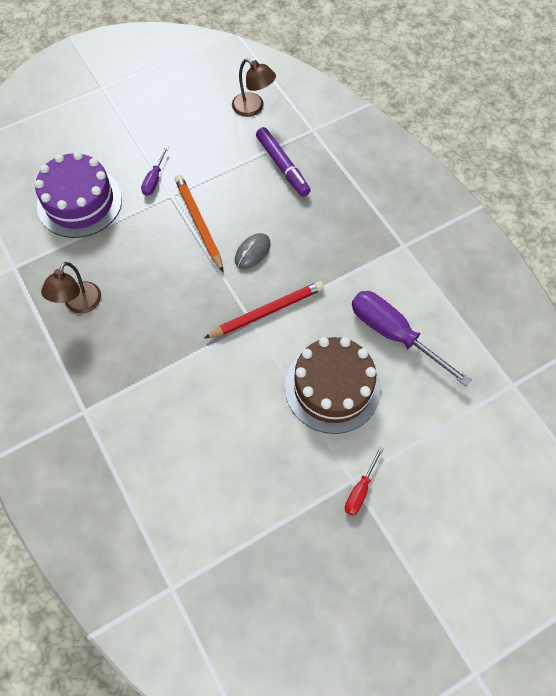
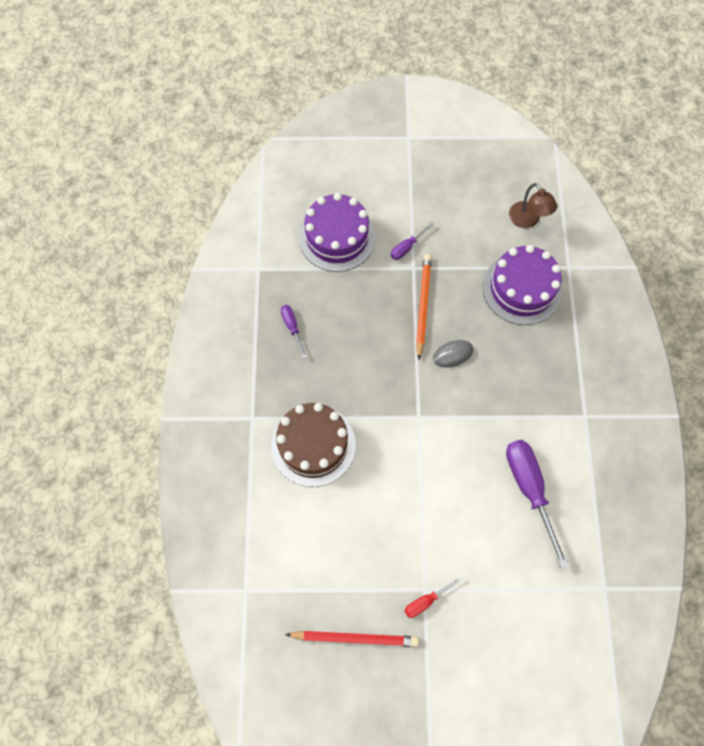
camera: 30 degrees right, 5 degrees up
(79, 304) = (292, 327): brown lamp -> purple screwdriver
(267, 311) = (436, 412): red pencil -> red pencil (355, 638)
(282, 166) = (522, 288): purple marker -> purple cake
(332, 387) = (452, 506): brown cake -> brown cake (313, 445)

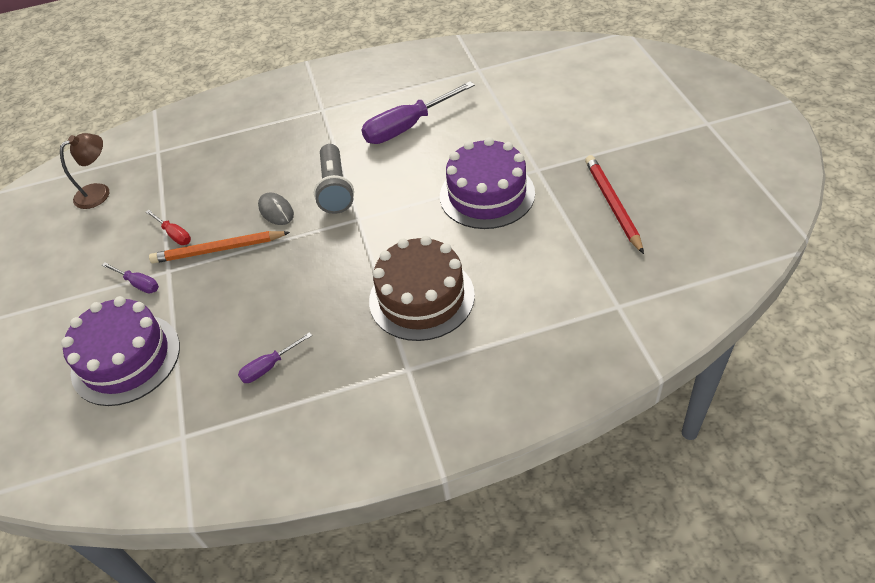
camera: 100 degrees left, 20 degrees down
(426, 601) = (548, 166): red screwdriver -> red screwdriver (174, 234)
(463, 406) = (335, 189): none -> grey flashlight
(522, 288) = (187, 178): purple cake -> purple cake (487, 194)

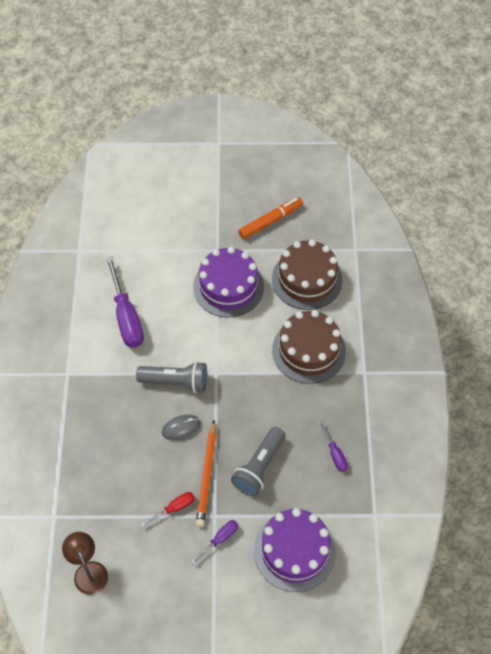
camera: 80 degrees left, 10 degrees up
(237, 293) = (259, 467): none -> grey flashlight
(536, 266) = (307, 279): none -> brown cake
(612, 204) = (270, 221): red pencil -> orange marker

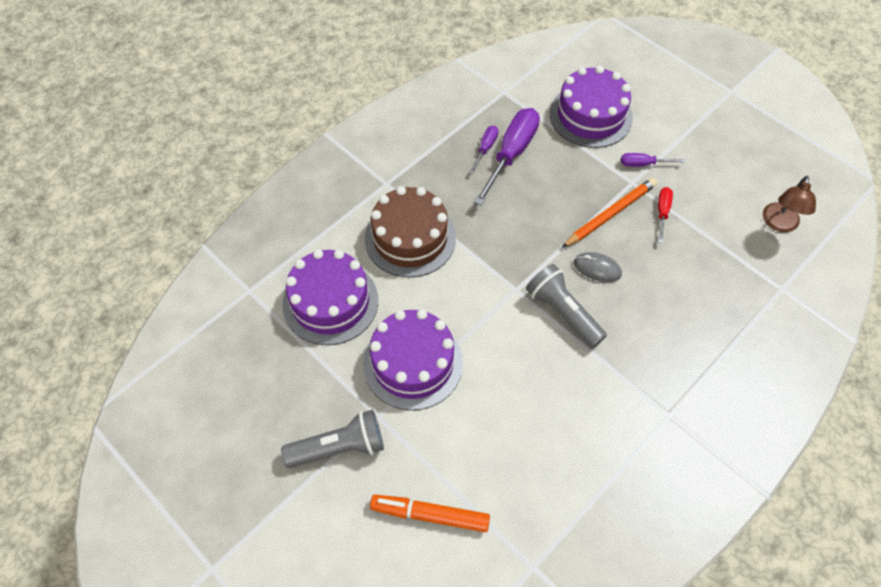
camera: 135 degrees left, 0 degrees up
(126, 317) = (552, 424): purple screwdriver -> purple screwdriver (511, 154)
(174, 508) = (662, 212): red screwdriver -> red screwdriver turned 90 degrees clockwise
(259, 467) = (558, 186): grey flashlight -> grey flashlight (339, 448)
(270, 221) = (285, 397): orange marker -> orange marker (430, 515)
(307, 279) = (330, 302): brown cake -> purple cake

